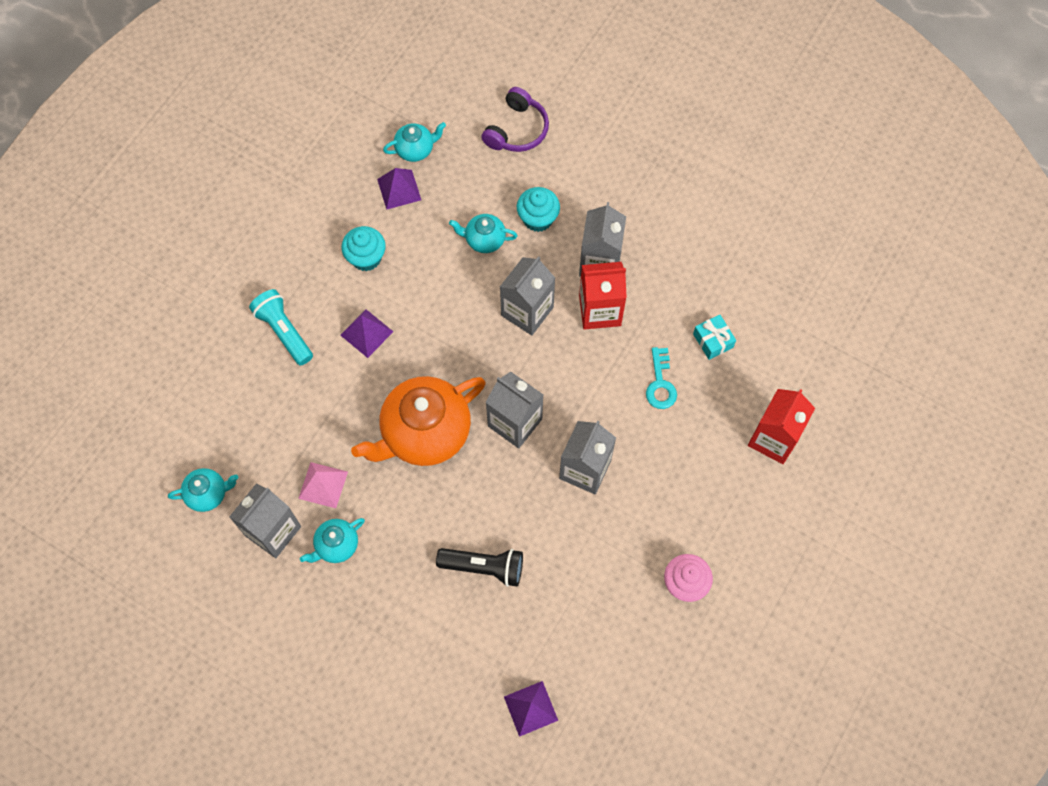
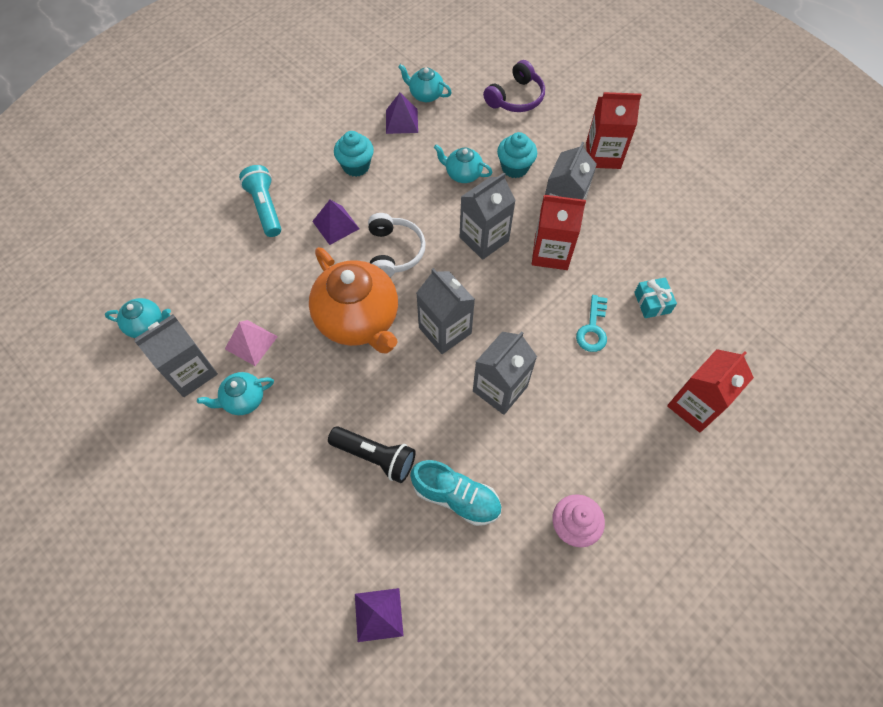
camera: 15 degrees right, 5 degrees down
(415, 149) = (425, 95): turquoise teapot -> turquoise teapot turned 150 degrees counterclockwise
(424, 433) = (359, 320): orange teapot -> orange teapot turned 105 degrees counterclockwise
(438, 349) = (394, 252): none -> white headphones
(571, 585) = (456, 497): none -> turquoise shoe
(628, 181) = (603, 155): none -> red carton

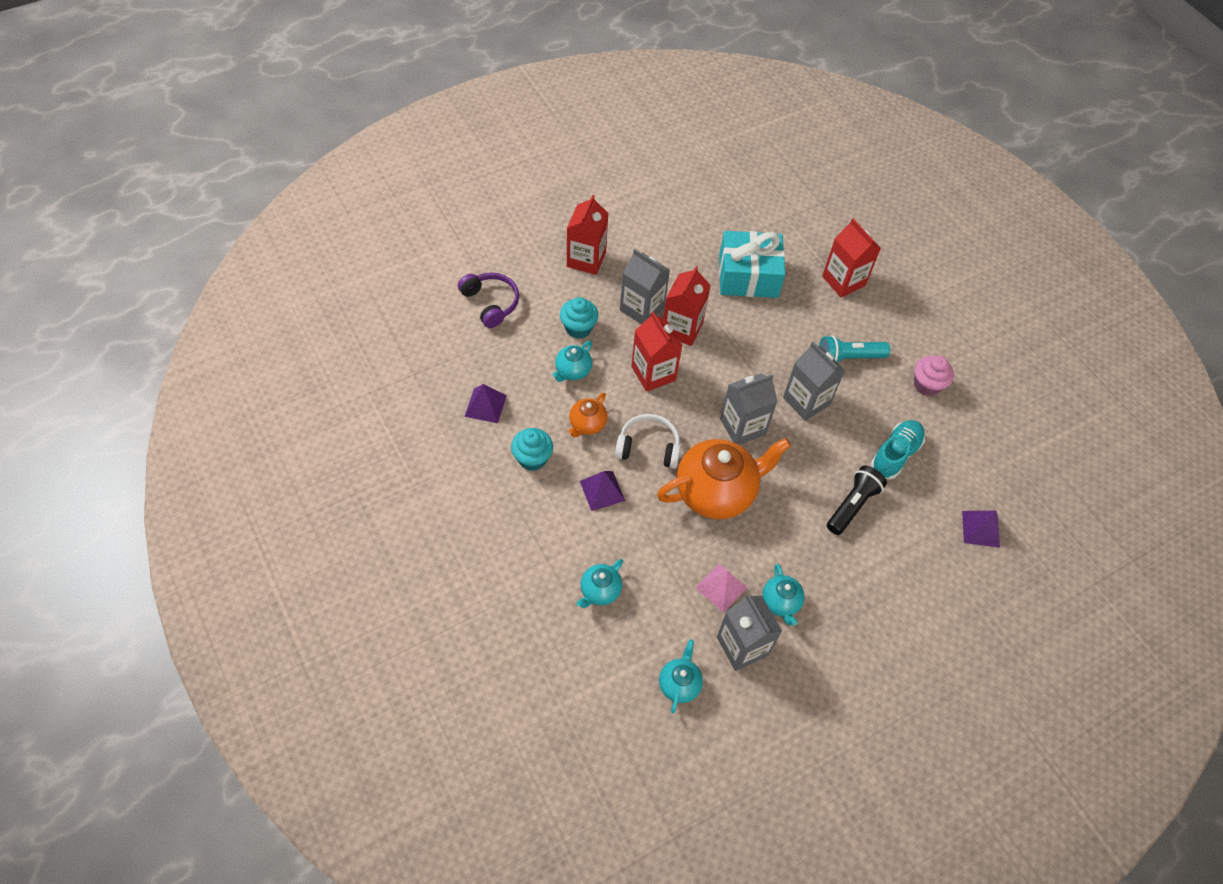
camera: 80 degrees left, 5 degrees down
(265, 208) = (561, 552): turquoise flashlight -> turquoise flashlight (848, 357)
(405, 198) = (587, 424): none -> orange teapot
(425, 95) = (457, 377): turquoise teapot -> turquoise teapot (600, 591)
(484, 239) = (653, 373): grey carton -> red carton
(592, 328) = (763, 322): turquoise key -> none
(652, 302) = (748, 276): turquoise gift -> turquoise gift, size x2.21

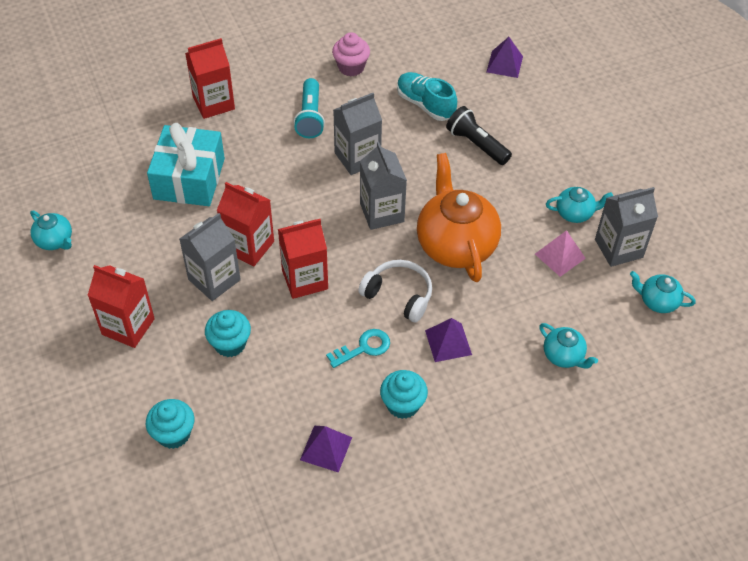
camera: 80 degrees left, 5 degrees down
(491, 303) = (173, 434): purple headphones -> turquoise cupcake
(572, 371) = (289, 355): turquoise teapot -> turquoise teapot (55, 241)
(587, 424) = (363, 348): orange teapot -> turquoise key
(648, 447) = (398, 295): white headphones -> white headphones turned 105 degrees clockwise

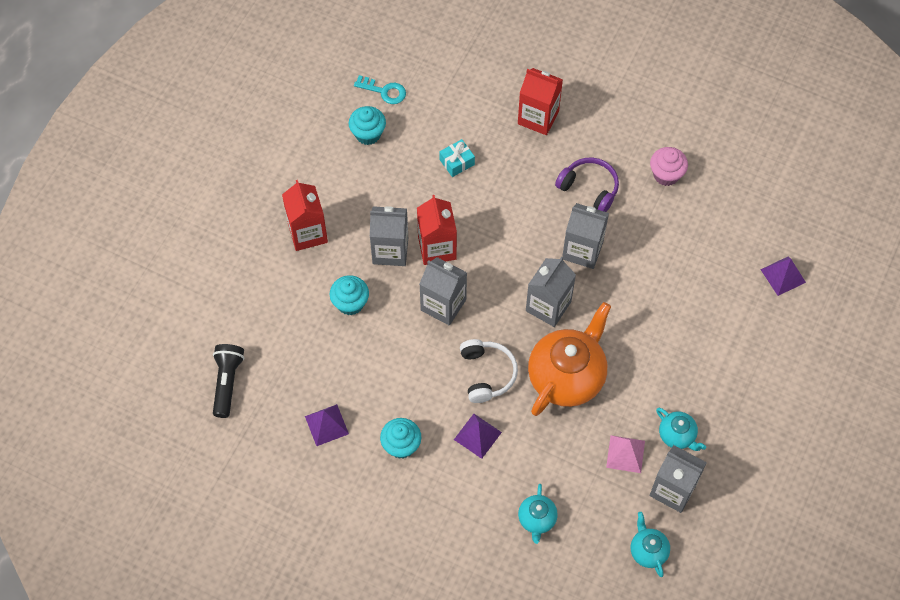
camera: 50 degrees right, 10 degrees up
(55, 241) = (330, 131): turquoise teapot -> none
(173, 434) = (257, 328): turquoise cupcake -> turquoise cupcake (368, 134)
(189, 178) = (457, 162): turquoise gift -> turquoise gift, size x0.45
(305, 279) = (443, 305): red carton -> grey carton
(310, 117) = (589, 188): turquoise flashlight -> purple headphones
(363, 348) = (423, 386): turquoise key -> turquoise key (384, 91)
(425, 104) = (681, 254): turquoise shoe -> none
(476, 144) = (677, 319): black flashlight -> black flashlight (227, 382)

